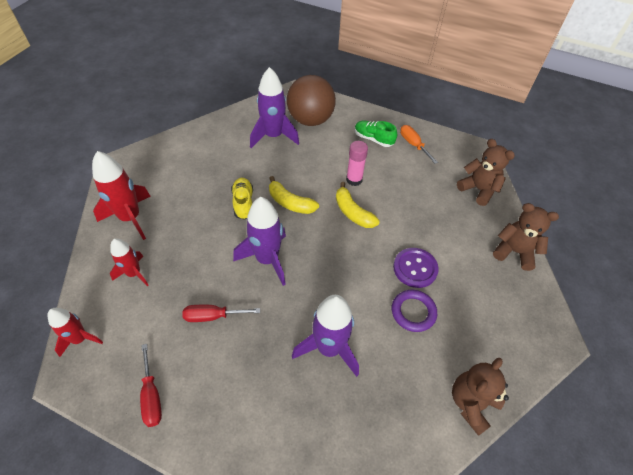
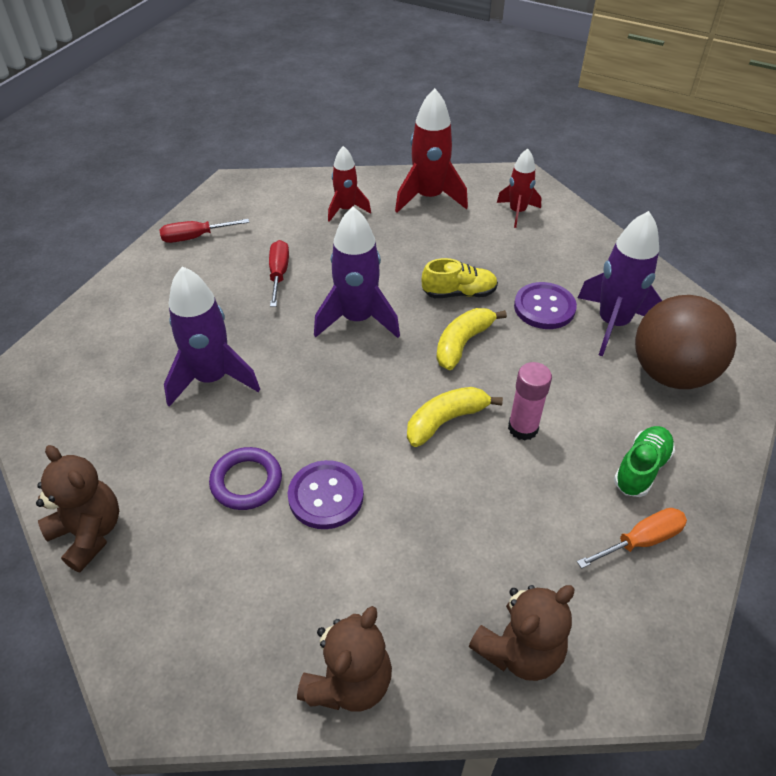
camera: 95 degrees right, 5 degrees down
(80, 339) = (270, 185): red rocket -> red rocket (517, 212)
(259, 163) = (544, 307): none -> purple button

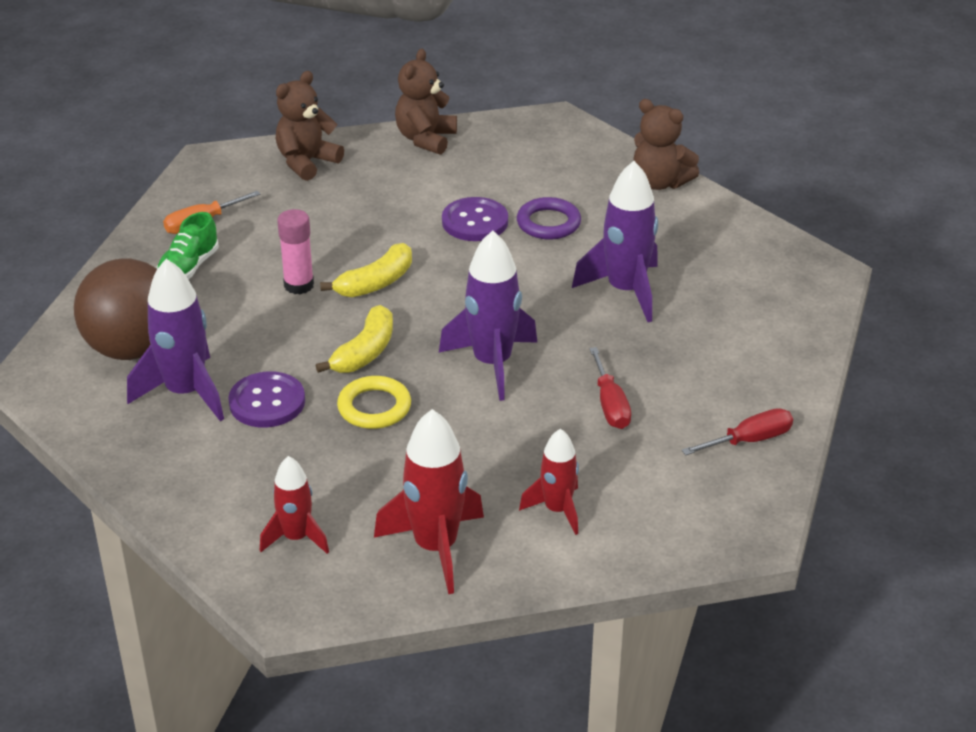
camera: 170 degrees right, 10 degrees down
(459, 293) = (374, 407): yellow shoe -> yellow ring

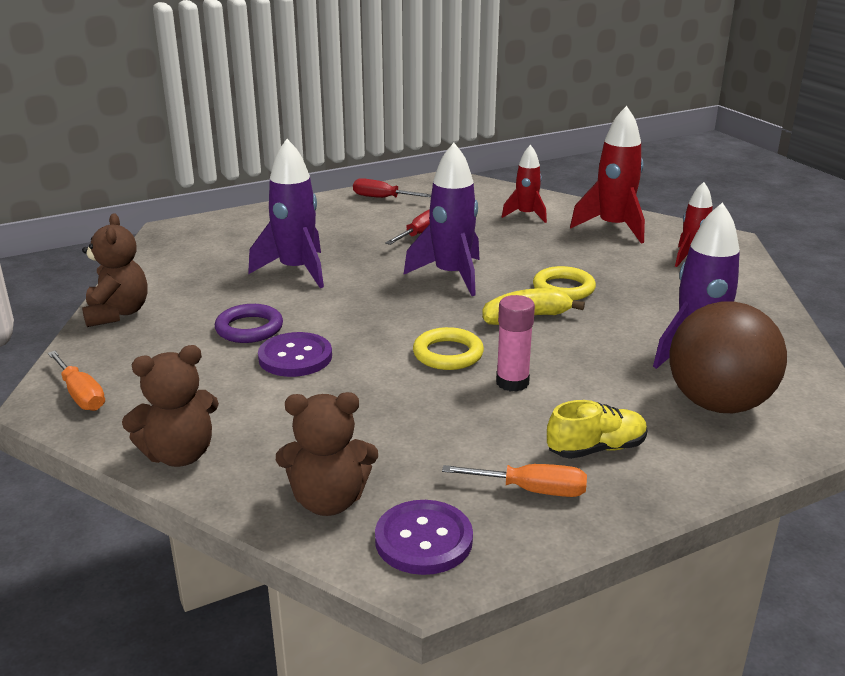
camera: 135 degrees left, 10 degrees down
(188, 268) = (596, 449): green shoe -> yellow shoe
(267, 402) = (637, 321): purple button -> purple button (423, 540)
(376, 283) = (448, 354): yellow banana -> yellow ring
(549, 133) = (81, 395): none -> orange screwdriver

